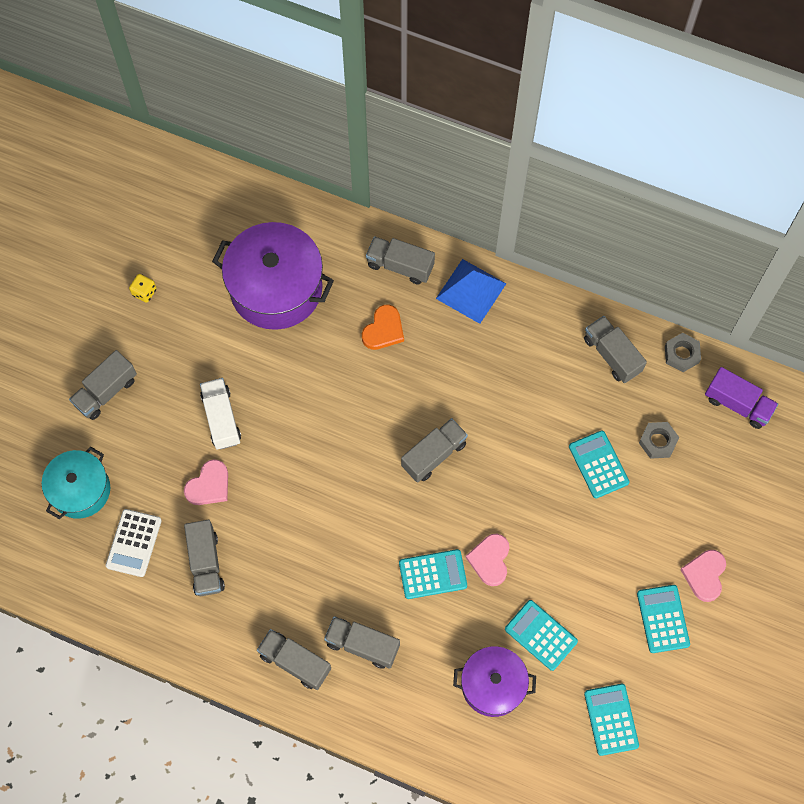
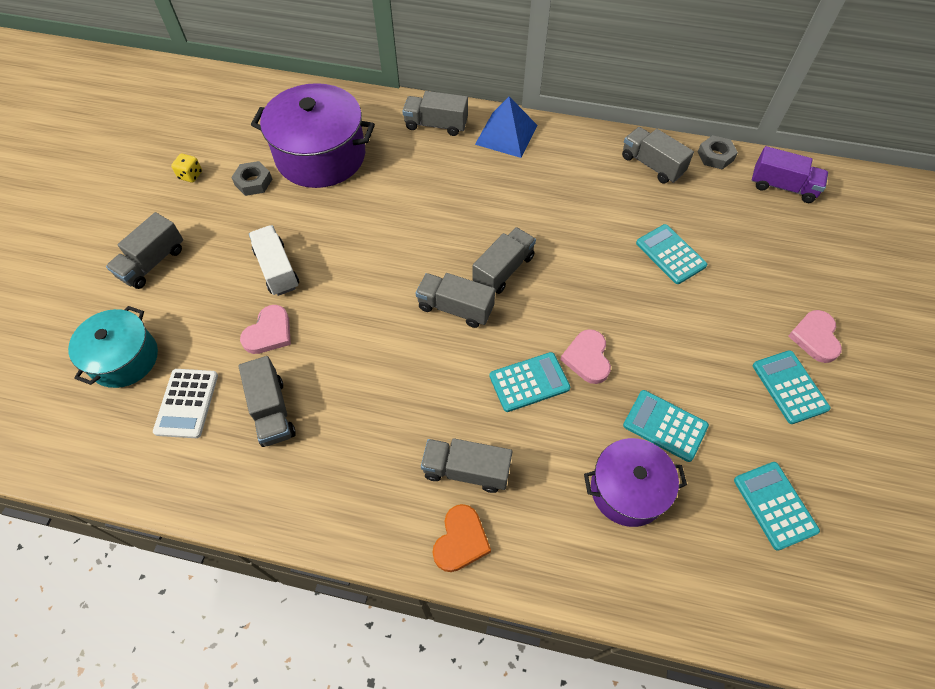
camera: 10 degrees left, 10 degrees down
(295, 662) = (390, 504): grey truck -> grey truck (455, 308)
(383, 330) = (430, 174): orange heart -> orange heart (460, 540)
(657, 442) = (720, 227): grey nut -> grey nut (253, 182)

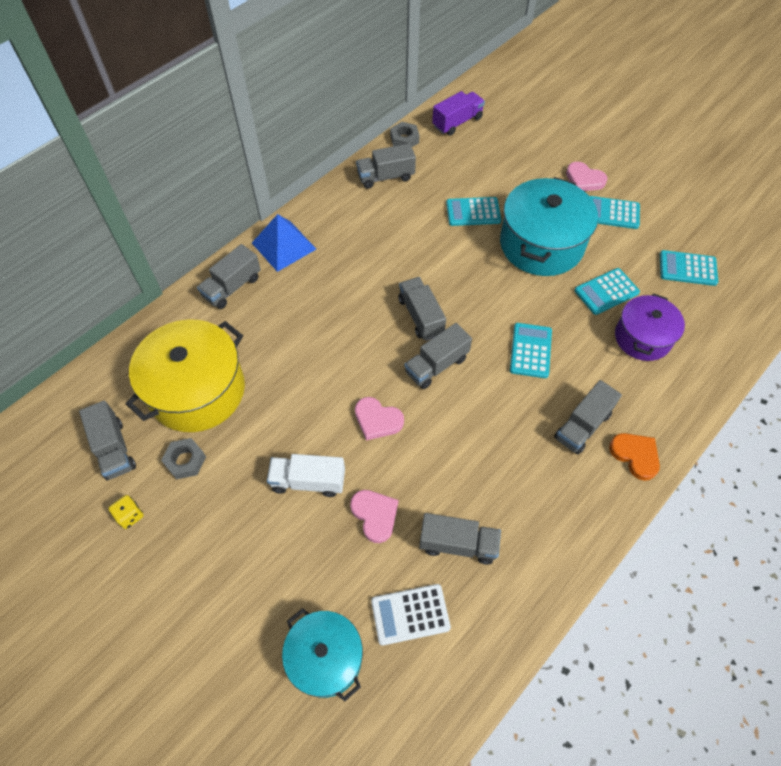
camera: 60 degrees left, 0 degrees up
(153, 263) = (222, 592): grey truck -> grey truck (114, 449)
(187, 403) = (410, 614): white calculator -> white calculator turned 135 degrees clockwise
(321, 156) = (197, 390): purple pot -> yellow pot
(587, 358) = (530, 306): pink heart -> pink heart (377, 420)
(679, 334) = (541, 244): none -> turquoise pot

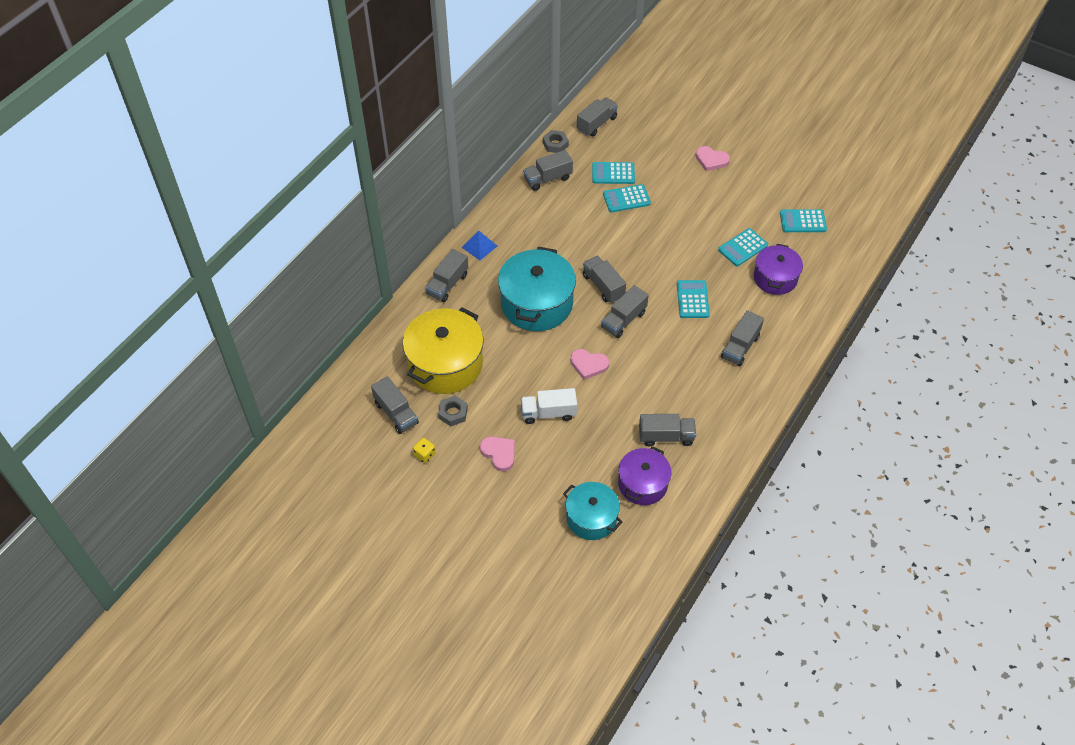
camera: 10 degrees left, 5 degrees down
(284, 246) = (479, 246): blue pyramid -> blue pyramid, size x0.67
(375, 515) = (603, 427): pink heart -> pink heart (499, 453)
(410, 614) = (642, 484): white calculator -> purple pot
(457, 122) = (596, 124): purple truck -> grey truck
(541, 244) = (686, 218): turquoise pot -> turquoise pot (536, 303)
(612, 213) = (738, 185): turquoise calculator -> turquoise calculator (613, 173)
(635, 455) = (781, 361): orange heart -> none

